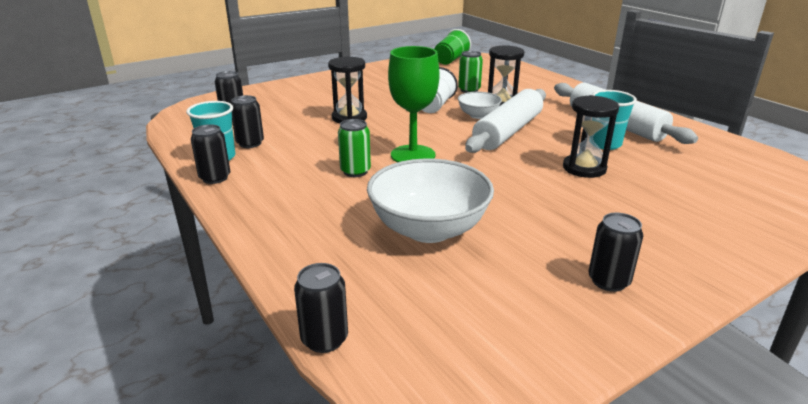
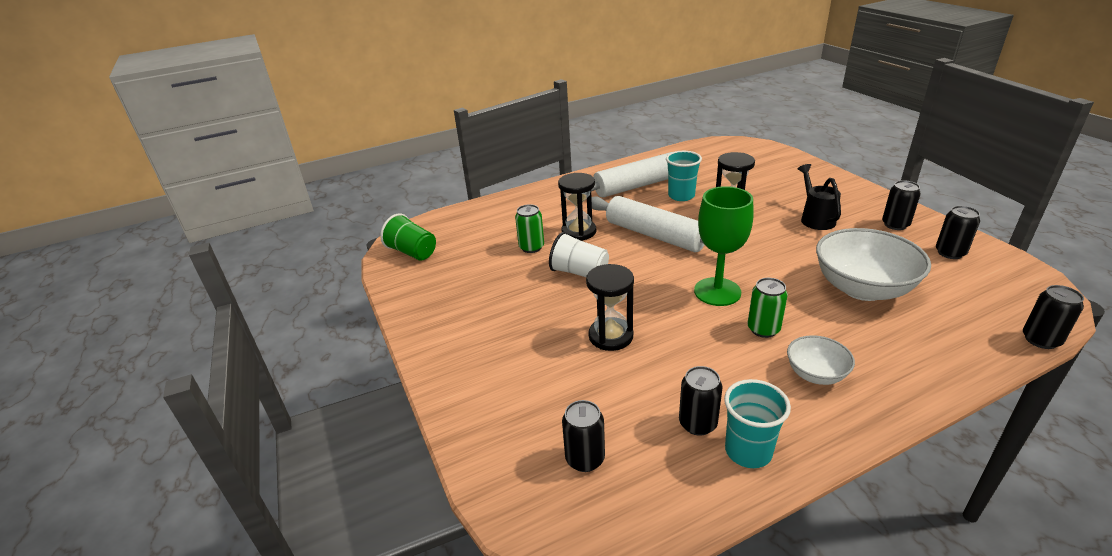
camera: 80 degrees left, 5 degrees up
(215, 178) = (808, 445): black can -> black can (950, 253)
(478, 115) = (611, 247): white bowl -> white bowl (815, 374)
(593, 219) = (815, 218): none -> black watering can

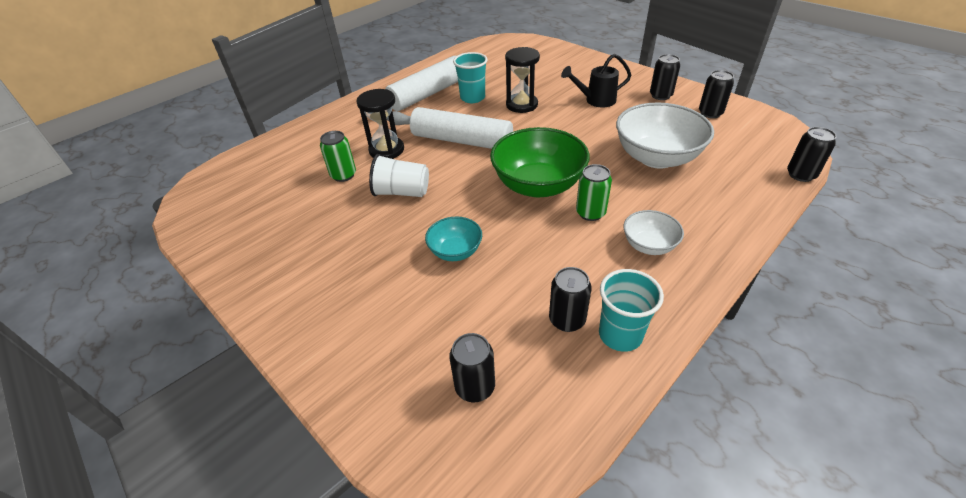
camera: 20 degrees left, 10 degrees up
(412, 252) = (212, 205): green cup -> none
(610, 336) = (455, 251): black hourglass -> turquoise bowl
(717, 292) = (538, 185): green goblet -> green bowl
(815, 218) = (596, 100): black watering can -> black watering can turned 75 degrees counterclockwise

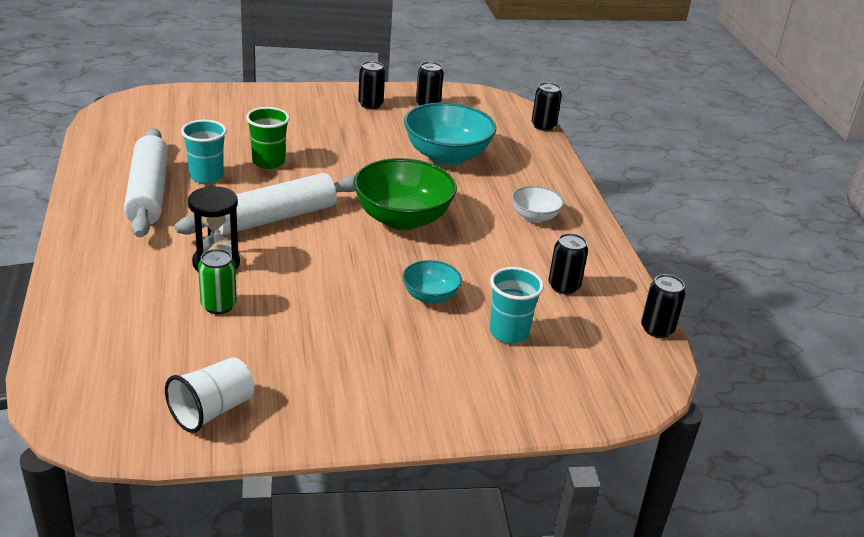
camera: 60 degrees left, 10 degrees down
(402, 192) = (305, 285): white cup -> white cup (212, 411)
(475, 387) = (580, 353): black can -> black can (657, 329)
(521, 105) = (268, 162): black hourglass -> green cup
(590, 213) = (469, 217): green can -> none
(596, 100) = (327, 130): black watering can -> none
(620, 335) = (599, 274): turquoise cup -> turquoise cup (509, 332)
(656, 158) = (446, 156): white bowl -> turquoise bowl

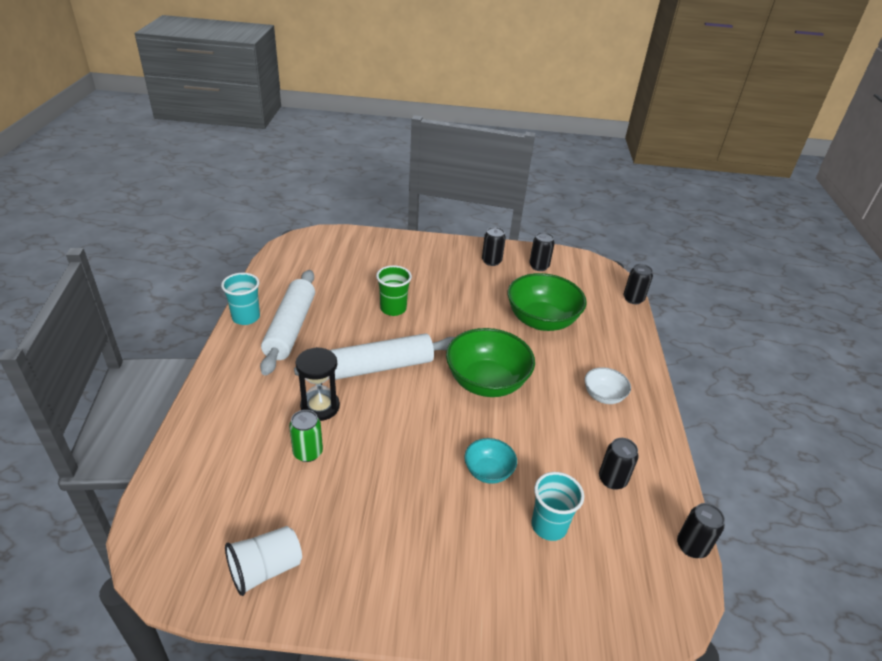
camera: 15 degrees right, 5 degrees up
(206, 176) = (340, 317): turquoise cup -> turquoise cup (246, 317)
(446, 156) = (541, 320): turquoise bowl -> green bowl

